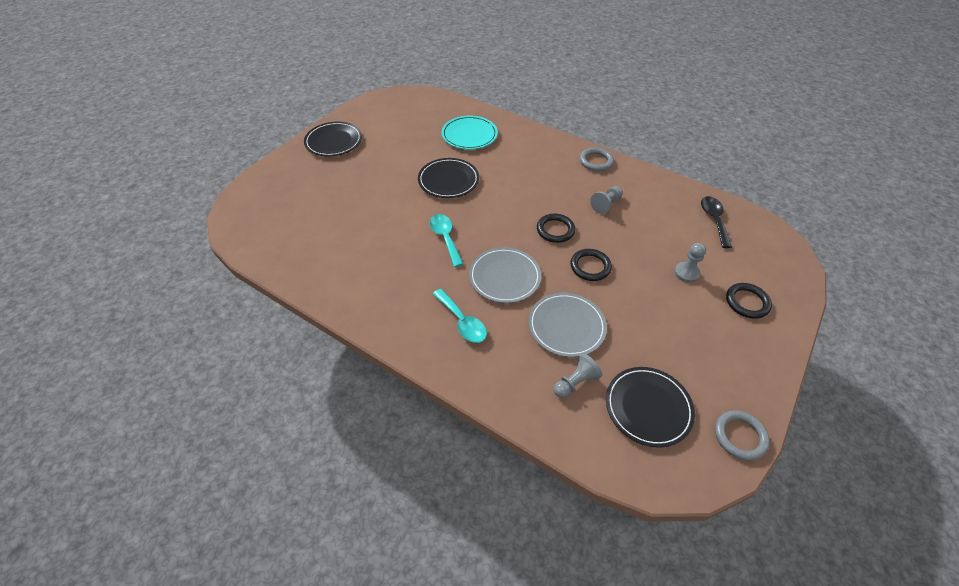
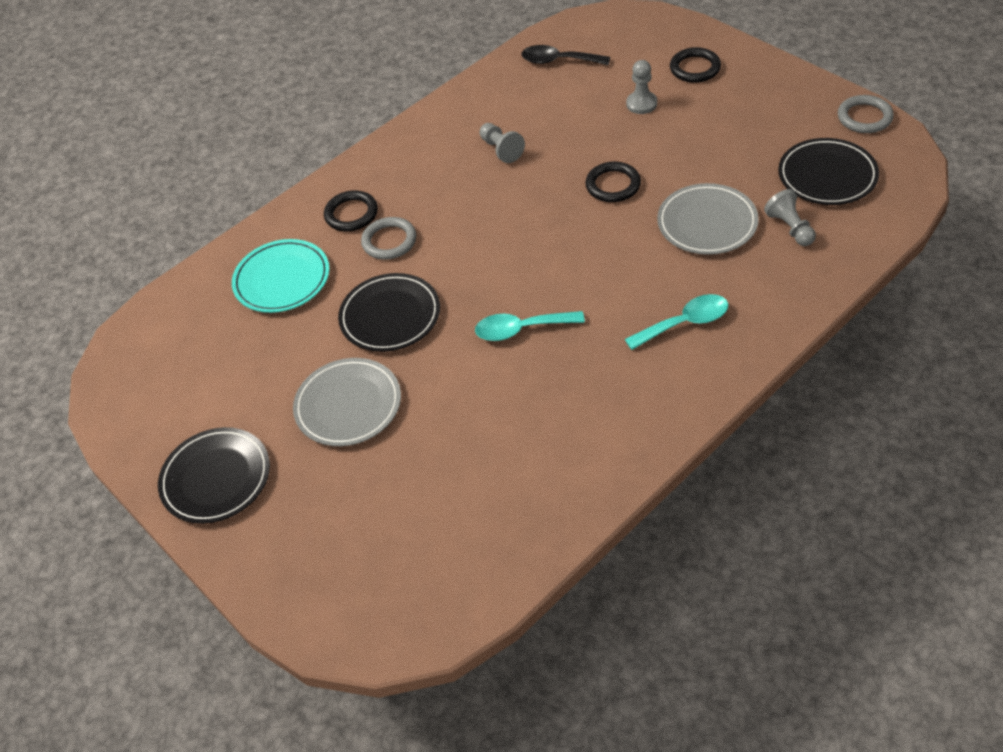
camera: 70 degrees left, 0 degrees up
(504, 277) = (613, 271): grey plate -> grey plate (348, 405)
(555, 230) = (537, 208): black ring -> black ring (351, 214)
(596, 161) = (407, 143): grey ring -> grey ring (389, 241)

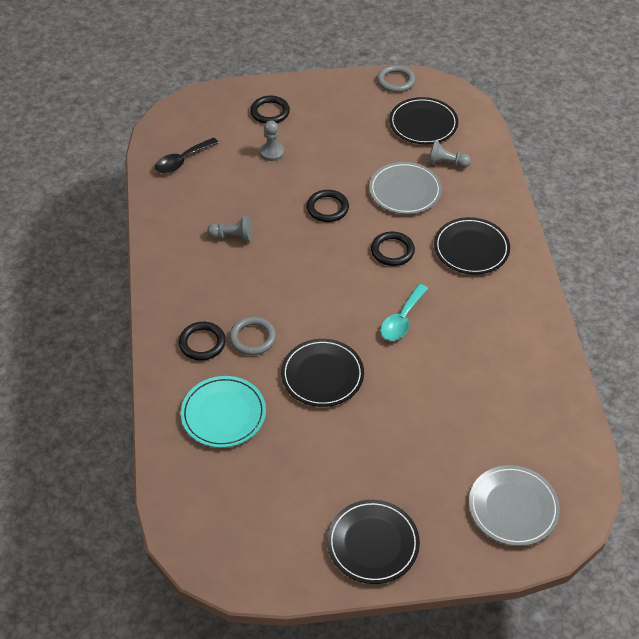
camera: 60 degrees left, 0 degrees up
(348, 405) = (378, 438): grey plate -> grey plate (513, 507)
(609, 265) = (392, 251): none -> black ring
(685, 323) = (471, 248): turquoise spoon -> black plate

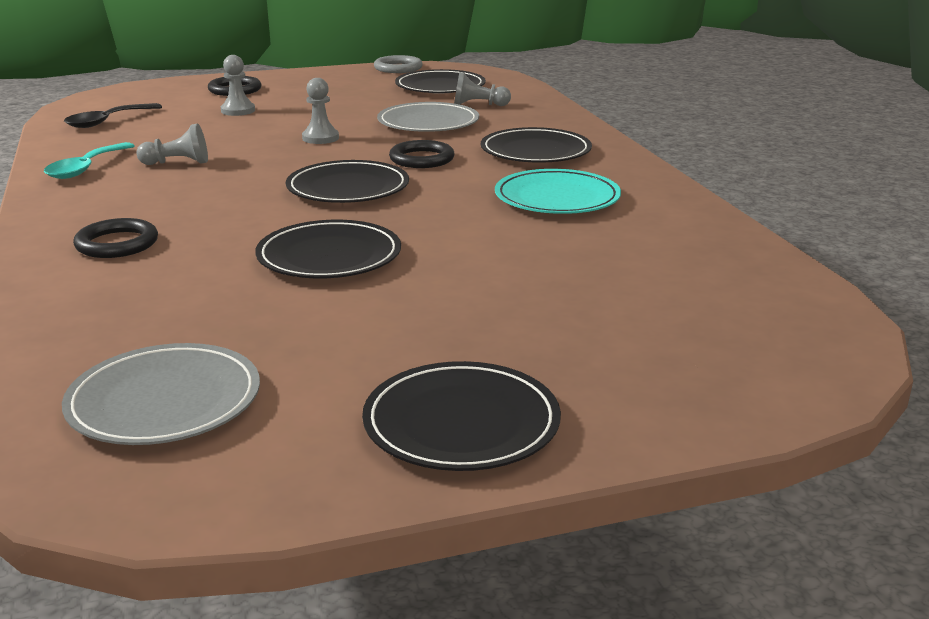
camera: 10 degrees left, 25 degrees down
(223, 414) = (148, 304): turquoise plate -> turquoise plate (557, 198)
(252, 338) = (206, 234): grey ring -> none
(327, 208) = (320, 138): black ring -> grey pawn
(340, 288) = (348, 188): none -> black plate
(402, 320) = (451, 204): turquoise spoon -> turquoise spoon (86, 168)
(513, 507) = (718, 355): grey plate -> grey plate (164, 401)

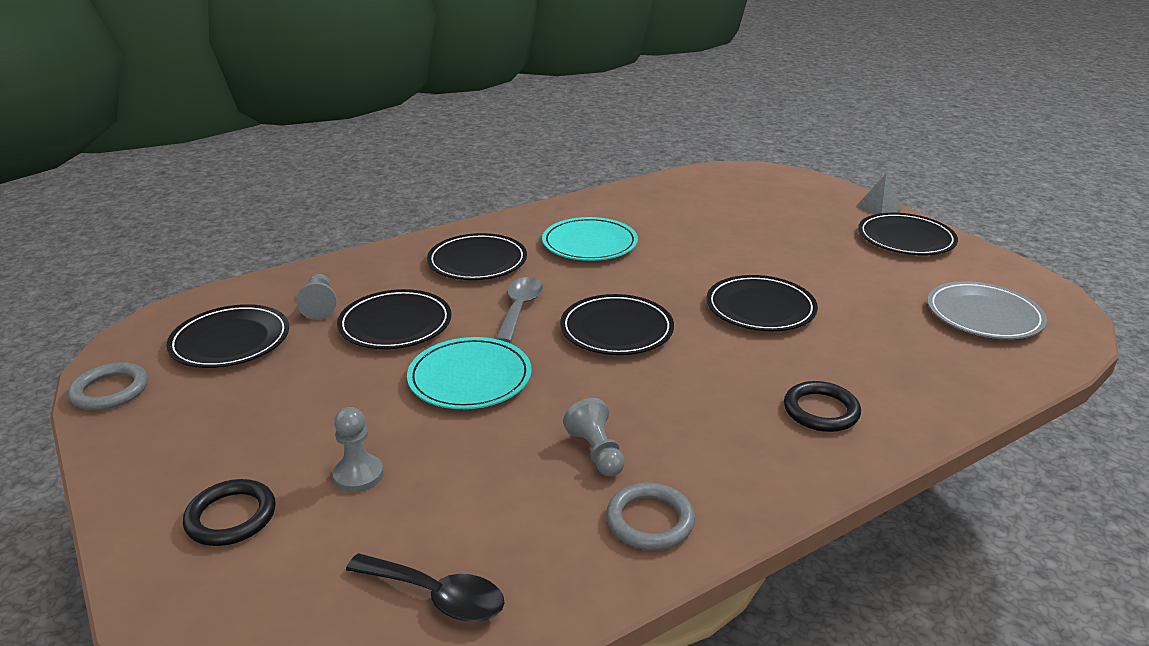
camera: 105 degrees left, 5 degrees up
(86, 168) = (650, 520): turquoise spoon -> grey ring
(320, 138) = (470, 378): grey pawn -> turquoise plate
(421, 159) = (520, 308): black ring -> grey spoon
(428, 123) = (395, 324): grey plate -> black plate
(621, 441) = (879, 207): none -> grey pyramid

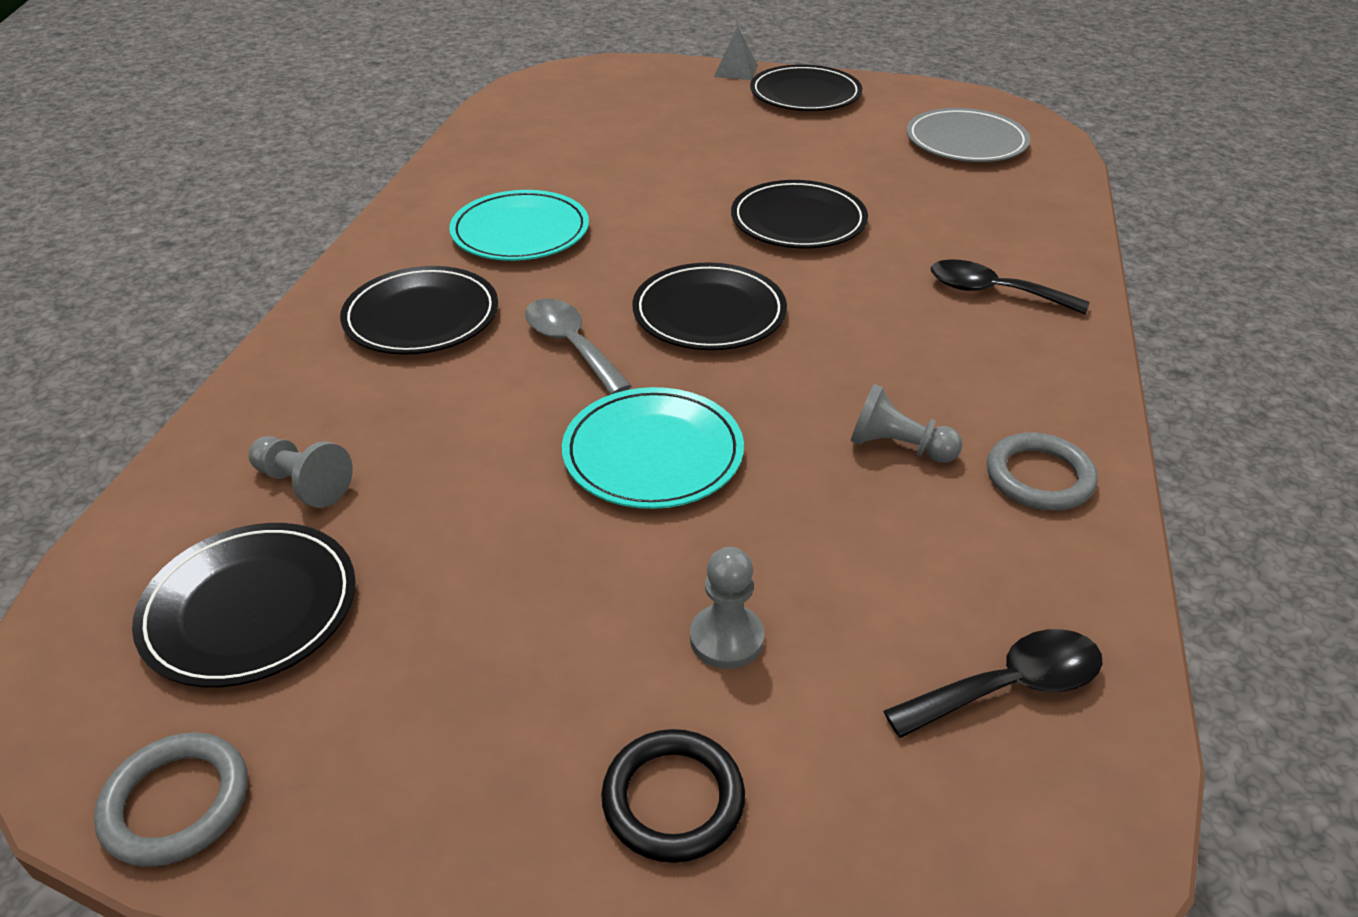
camera: 45 degrees left, 10 degrees up
(395, 324) = (453, 447): black plate -> none
(821, 411) = (993, 292): black ring -> black spoon

